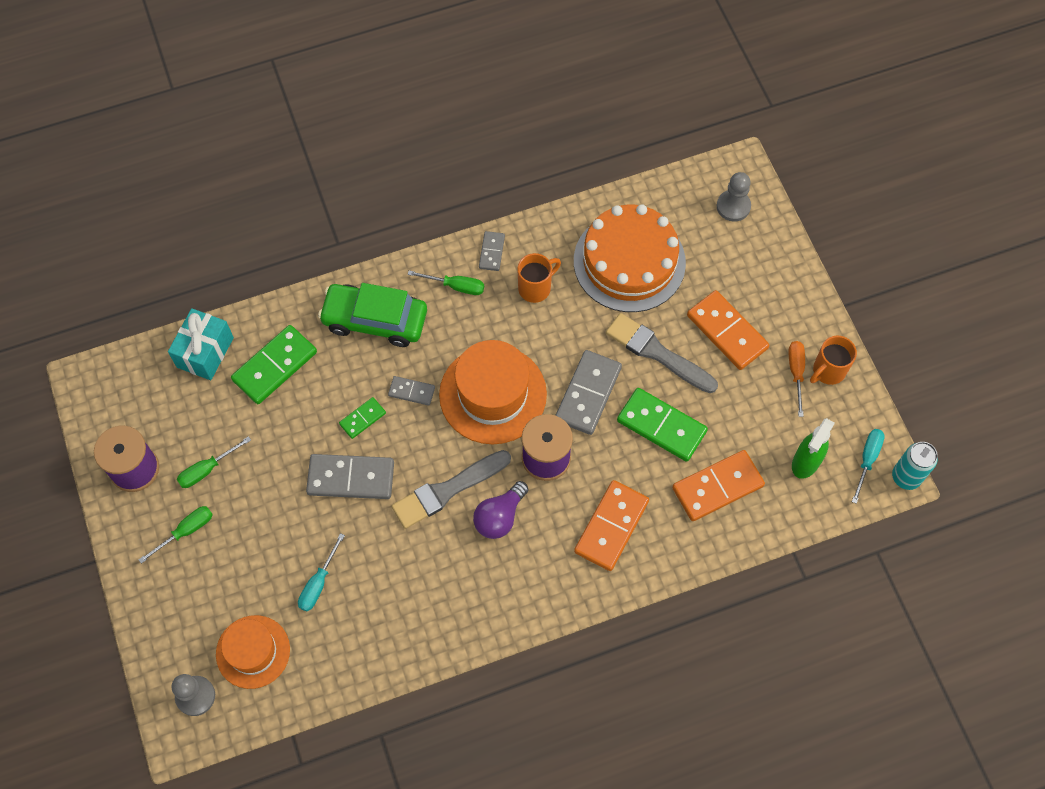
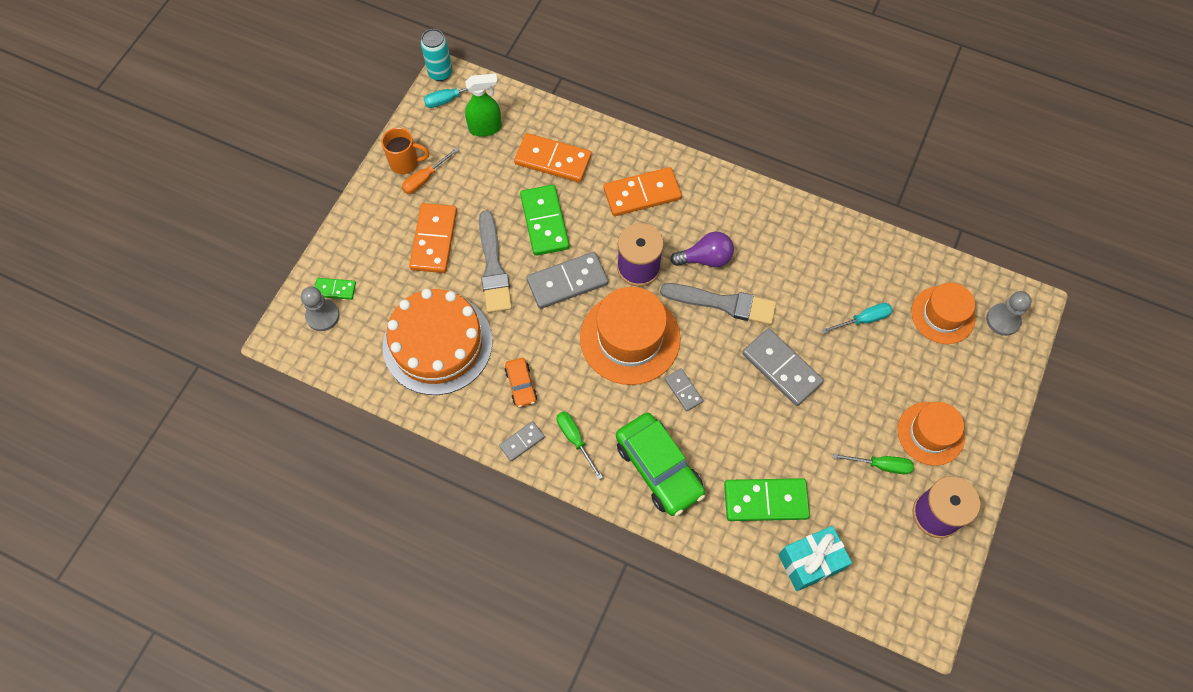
camera: 135 degrees left, 0 degrees up
(186, 531) = (930, 433): green screwdriver -> orange hat
(362, 419) = (736, 402): green domino -> green domino (335, 289)
(536, 288) = (521, 385): orange mug -> orange car

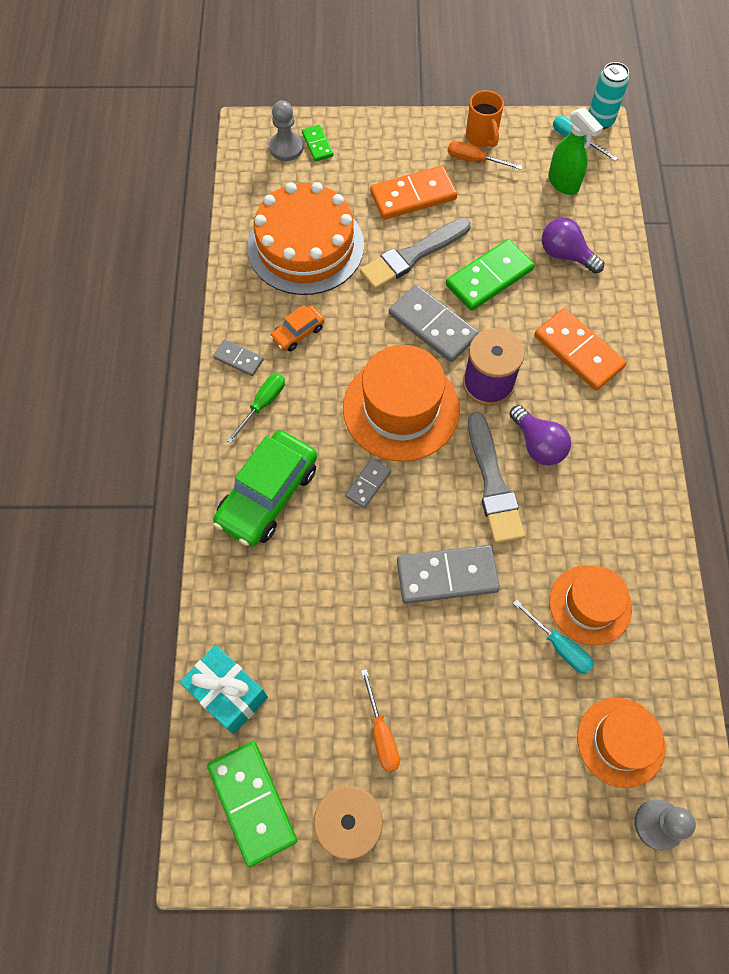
camera: 65 degrees right, 0 degrees up
(553, 160) = (565, 255): orange domino -> purple light bulb
(765, 501) = (279, 618): green domino -> green domino (252, 803)
(781, 368) = (447, 576): grey domino -> grey domino turned 60 degrees clockwise
(880, 465) = (381, 733): green screwdriver -> orange screwdriver
(930, 433) = (451, 781): orange hat -> orange hat (590, 604)

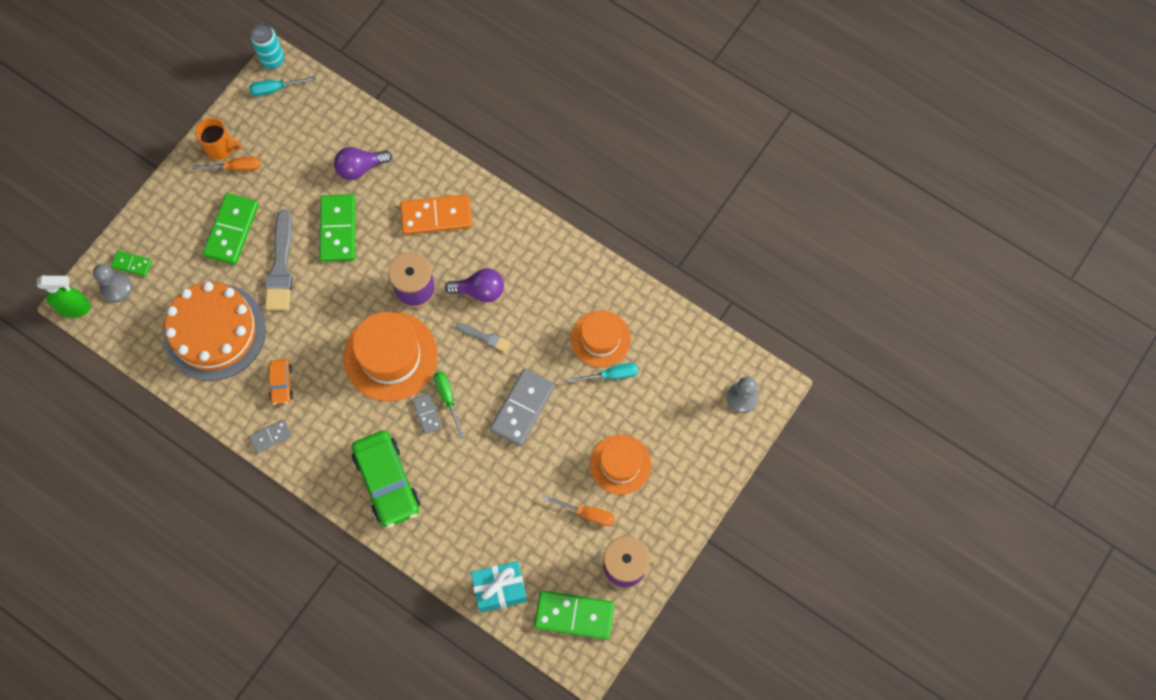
camera: 55 degrees left, 5 degrees up
(262, 404) = (318, 443): green screwdriver -> green screwdriver (447, 398)
(413, 196) = (232, 230): orange domino -> green domino
(433, 325) = (346, 292): grey domino -> none
(474, 160) = (236, 167): orange screwdriver -> orange screwdriver turned 150 degrees counterclockwise
(493, 484) = (485, 337): grey brush -> grey brush, size x0.52
(563, 183) = (303, 124): green spray bottle -> green spray bottle (75, 307)
(620, 742) = (687, 383): orange hat -> orange hat (620, 464)

